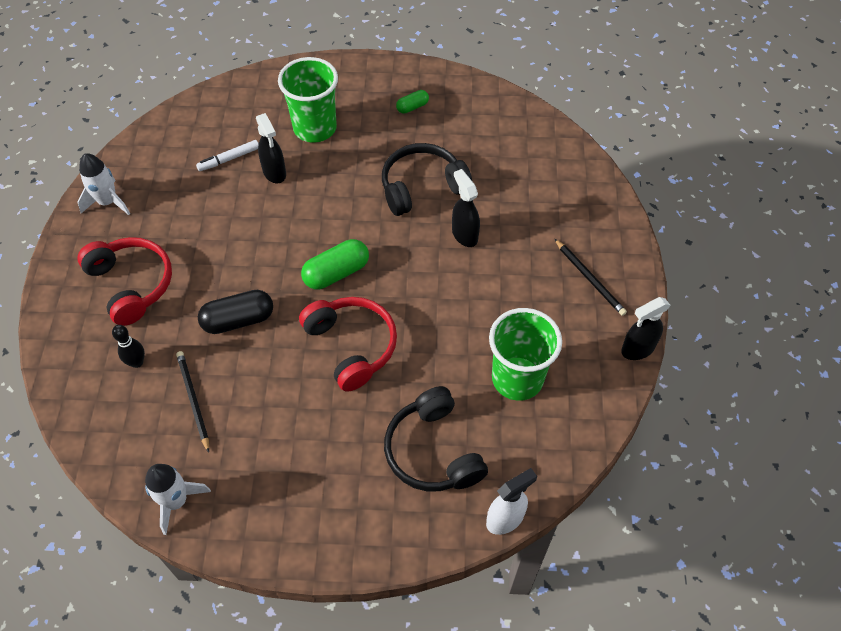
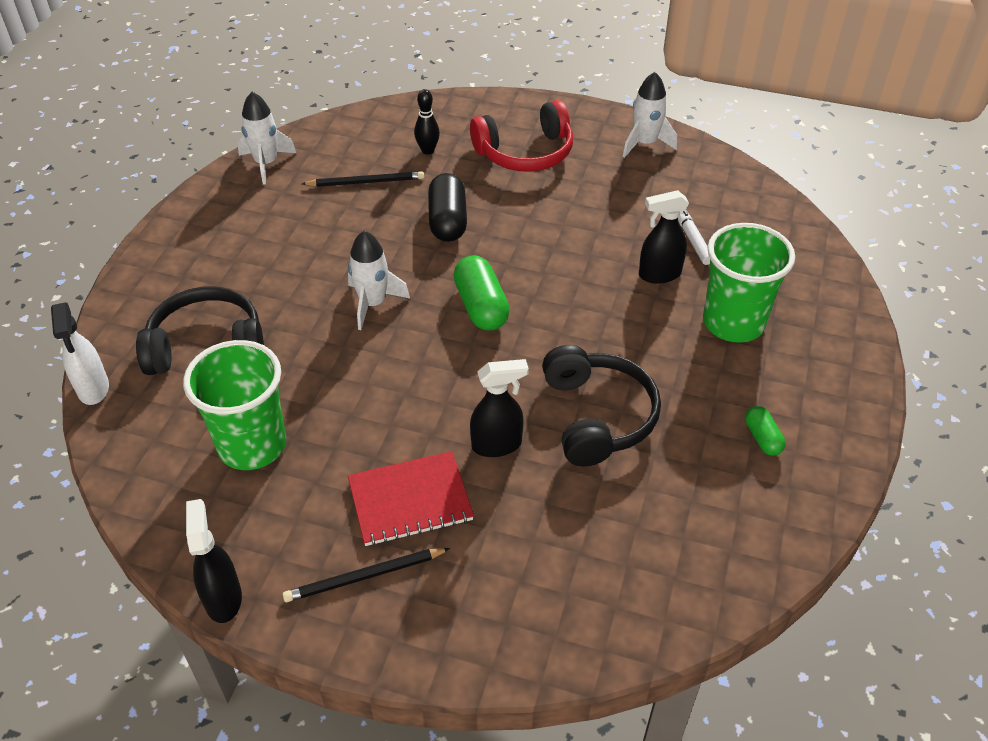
camera: 105 degrees right, 10 degrees down
(352, 346) = (373, 303): red headphones -> white rocket
(525, 270) = (410, 500): none -> red notebook

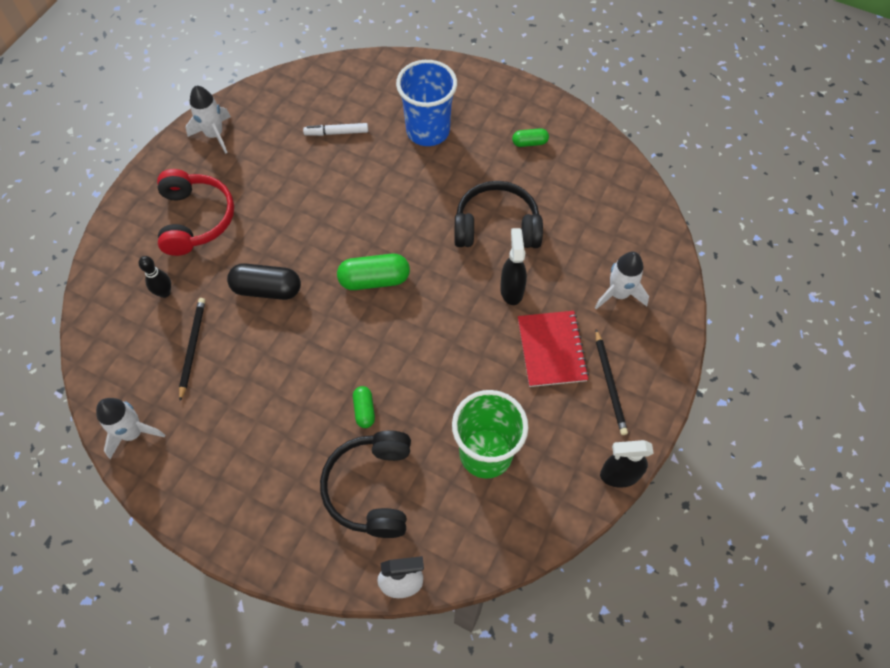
camera: 80 degrees left, 15 degrees up
(303, 325) = (364, 410): none -> green capsule
(373, 303) = (352, 355): white rocket -> white rocket (618, 294)
(659, 274) = (369, 161): black spray bottle -> none
(733, 323) = (428, 131): green cup -> blue cup

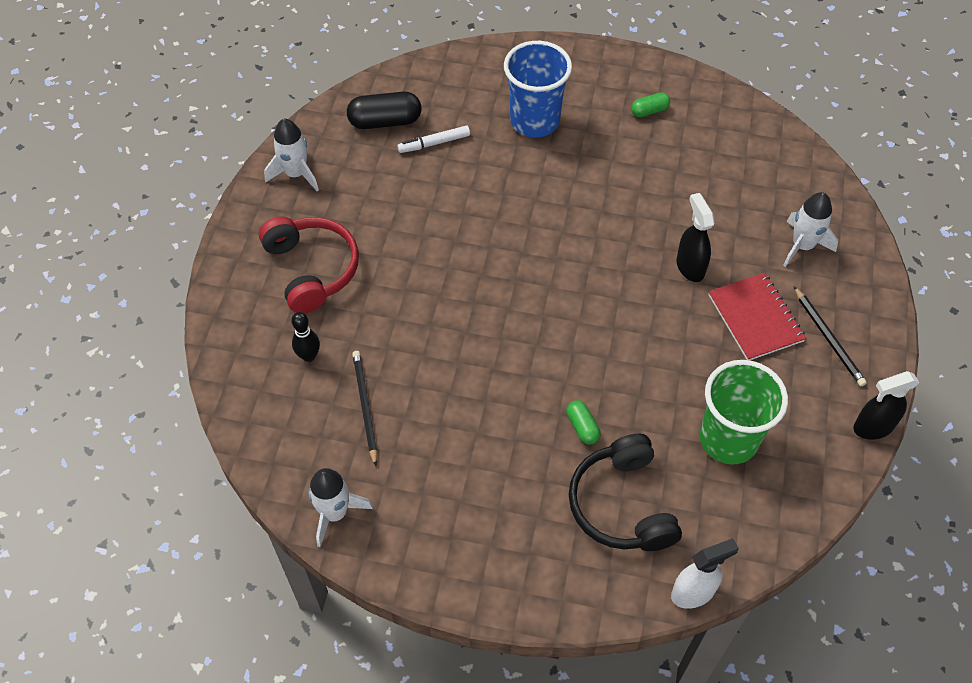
camera: 15 degrees left, 5 degrees down
(267, 289) = (424, 326): black capsule -> black capsule (385, 121)
(374, 280) = (539, 289): green capsule -> none
(496, 226) = (648, 205): black headphones -> none

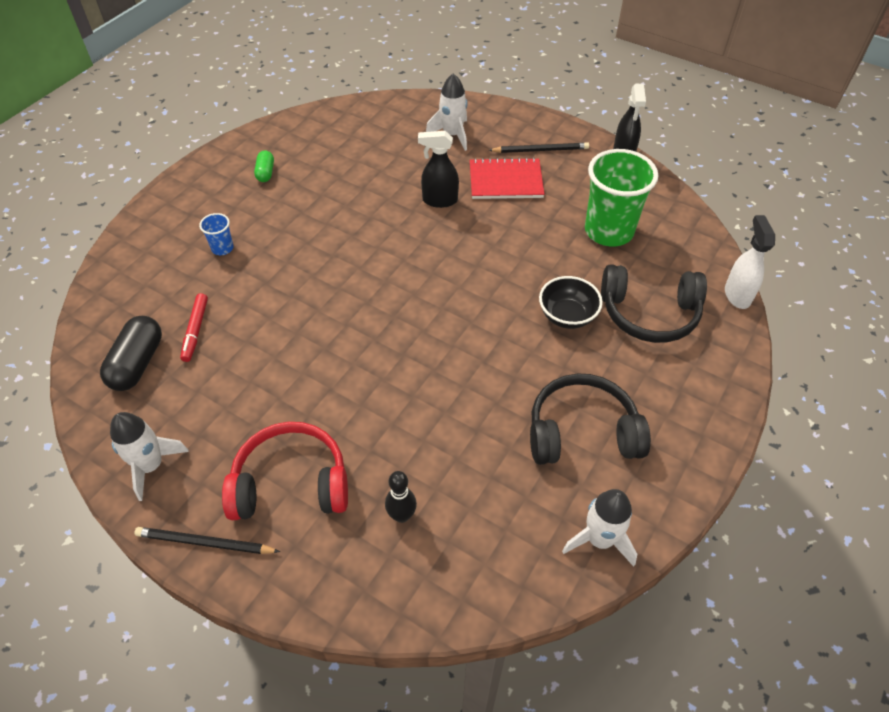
camera: 70 degrees left, 5 degrees down
(365, 406) = (485, 478): black pencil -> black pencil (204, 542)
(434, 143) = (195, 330): white marker -> red marker
(443, 473) = (582, 432): none -> black headphones
(534, 121) = (222, 248): blue cup -> blue cup, size x0.44
(582, 427) = (567, 316): green capsule -> black bowl

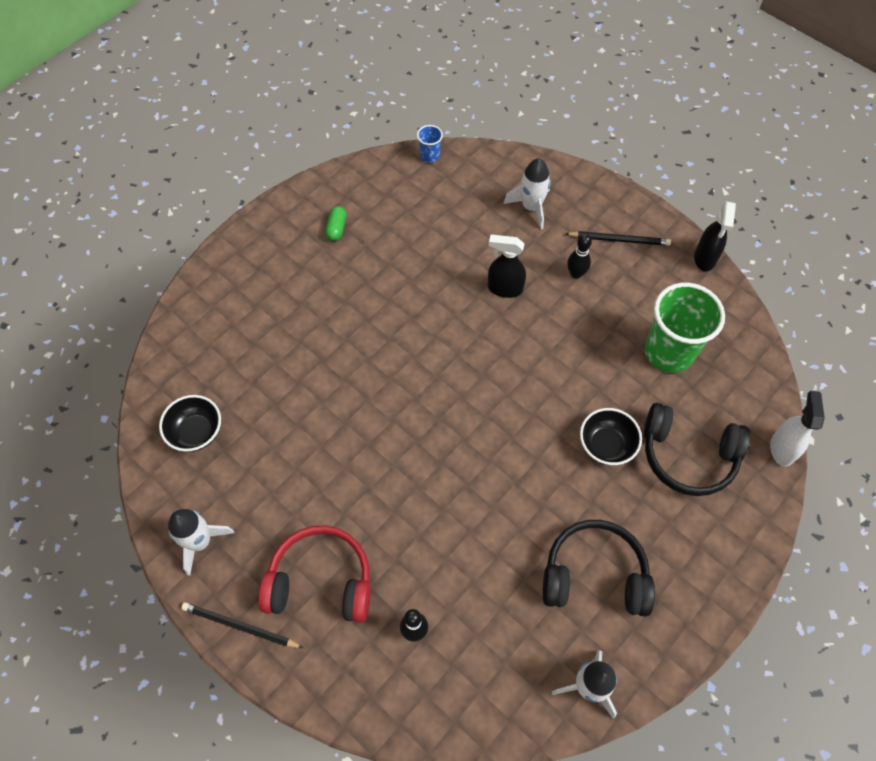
camera: 10 degrees right, 10 degrees up
(137, 363) = (196, 432): black capsule -> black bowl
(195, 330) = (252, 405): red marker -> none
(222, 248) = (285, 314): blue cup -> blue cup (430, 156)
(505, 181) = (576, 274): red notebook -> black bowling pin

